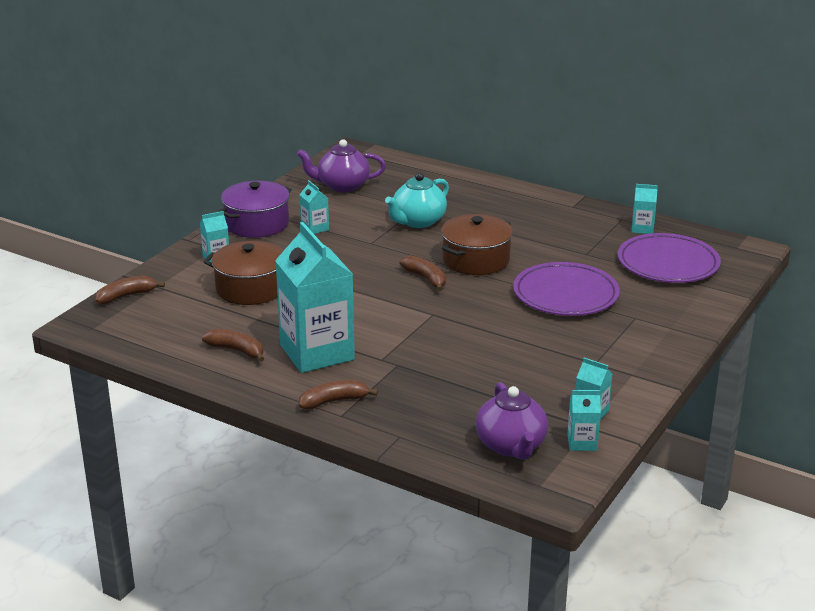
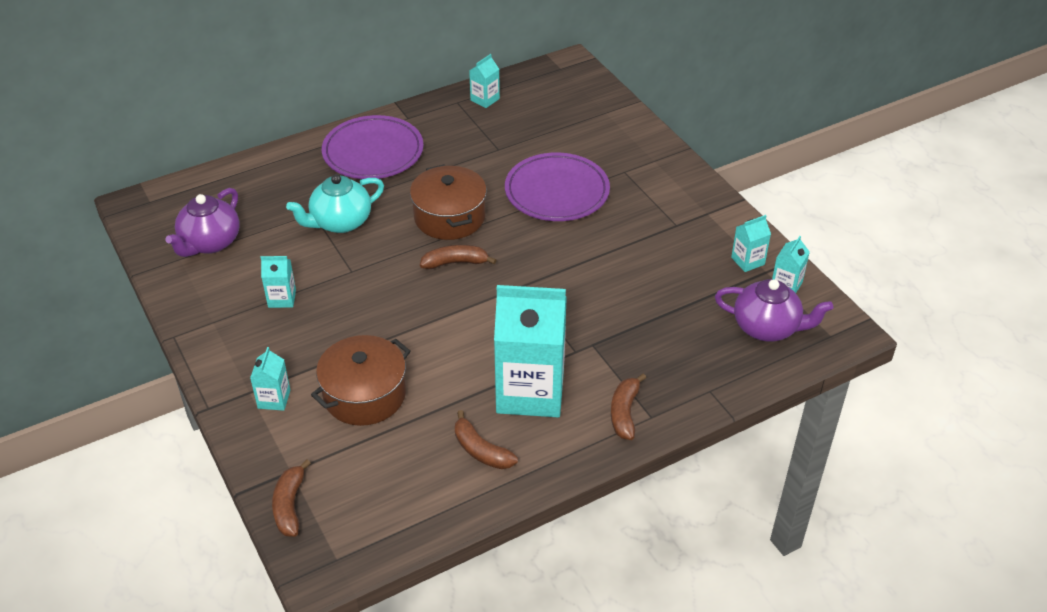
camera: 60 degrees left, 15 degrees up
(237, 350) = (481, 450): brown banana -> brown banana turned 105 degrees counterclockwise
(257, 224) = (227, 339): purple pot -> none
(418, 221) = (340, 222): turquoise teapot -> turquoise teapot turned 75 degrees clockwise
(668, 264) = (555, 114): purple plate -> purple plate (373, 152)

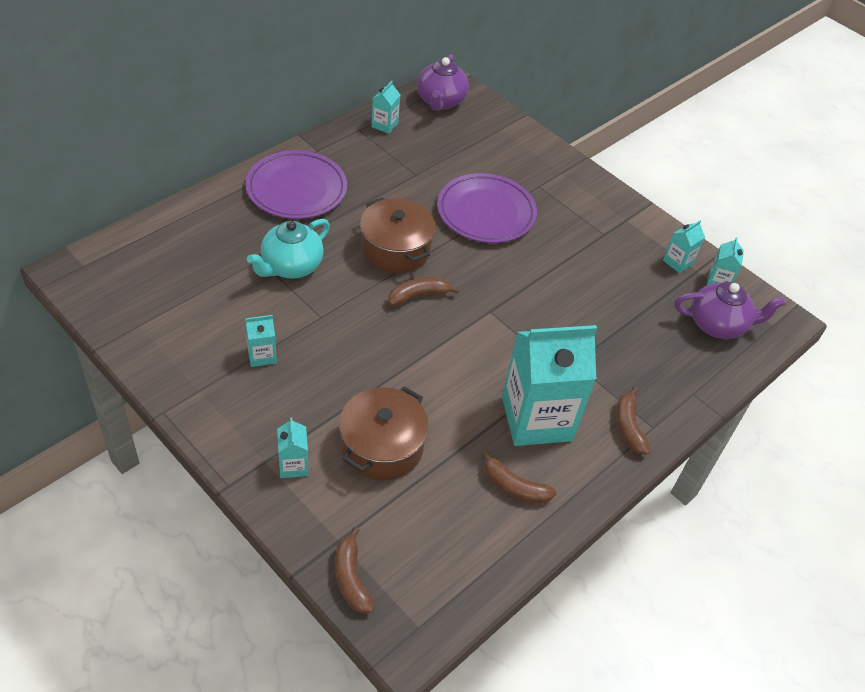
camera: 20 degrees left, 5 degrees up
(210, 243) = (165, 304): purple teapot -> purple teapot (440, 101)

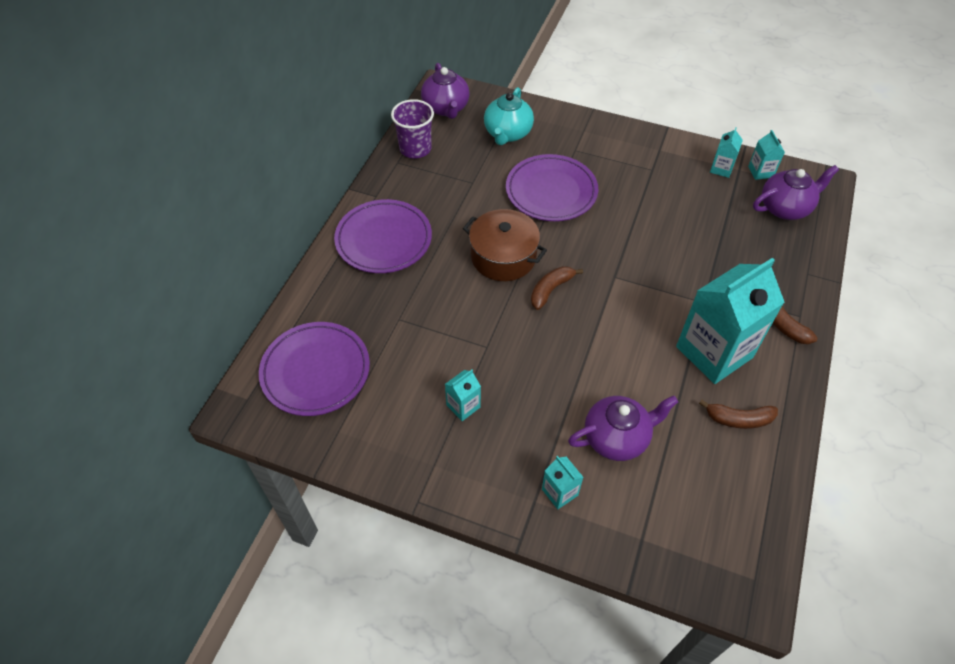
camera: 20 degrees left, 5 degrees up
(156, 269) = (316, 371): none -> purple plate
(291, 266) = (429, 313): turquoise teapot -> turquoise teapot (507, 133)
(351, 578) = (675, 566): brown banana -> none
(382, 446) = (616, 438): brown pot -> purple teapot
(384, 125) = (415, 149): turquoise carton -> purple cup

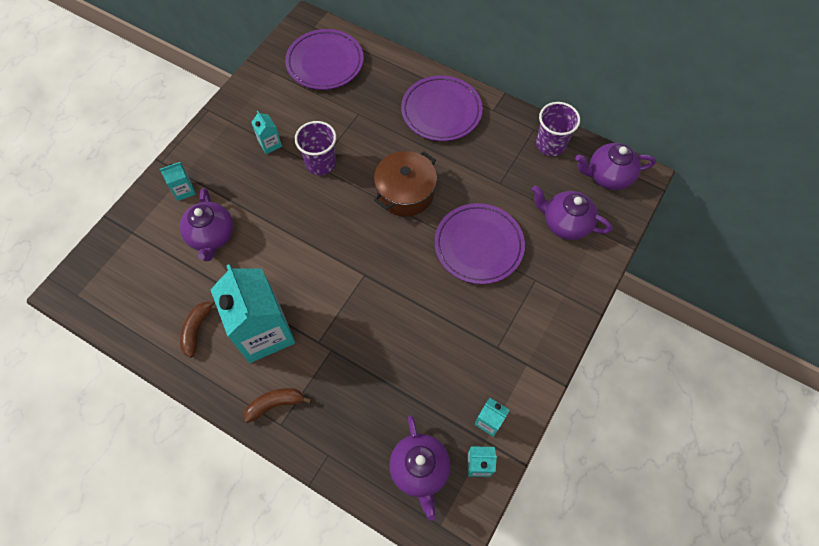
camera: 100 degrees right, 10 degrees up
(481, 343) = (321, 163): none -> purple cup
(507, 133) = (565, 223): turquoise teapot -> purple teapot
(551, 290) = (361, 221): brown banana -> none

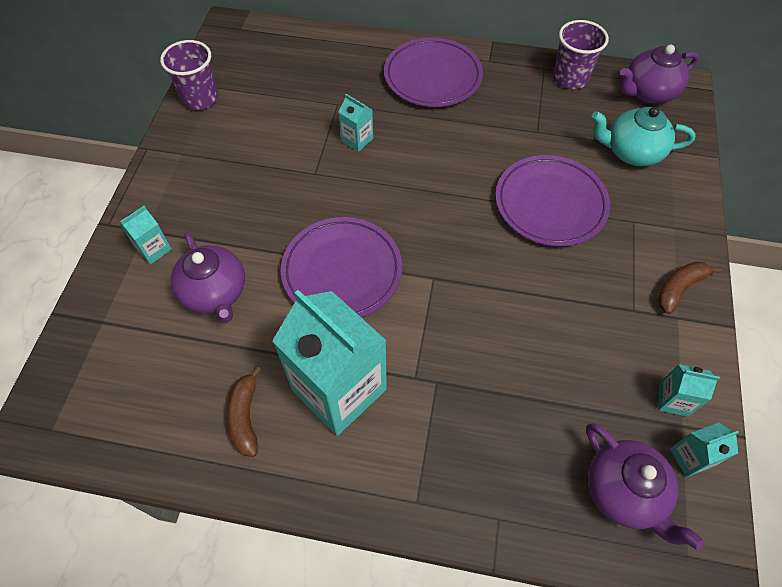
camera: 20 degrees left, 5 degrees down
(270, 144) = (244, 165): turquoise carton -> turquoise carton (357, 140)
(275, 404) = (397, 477): brown banana -> brown banana (679, 288)
(321, 163) = (318, 169): purple cup -> purple cup (200, 98)
(325, 63) = (271, 61): purple plate -> purple plate (342, 271)
(405, 192) = (436, 172): brown pot -> none
(565, 223) = (631, 152): purple teapot -> turquoise teapot

